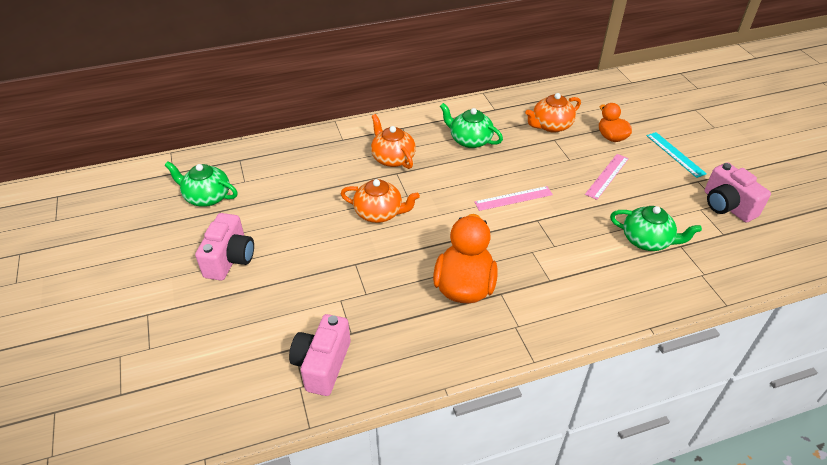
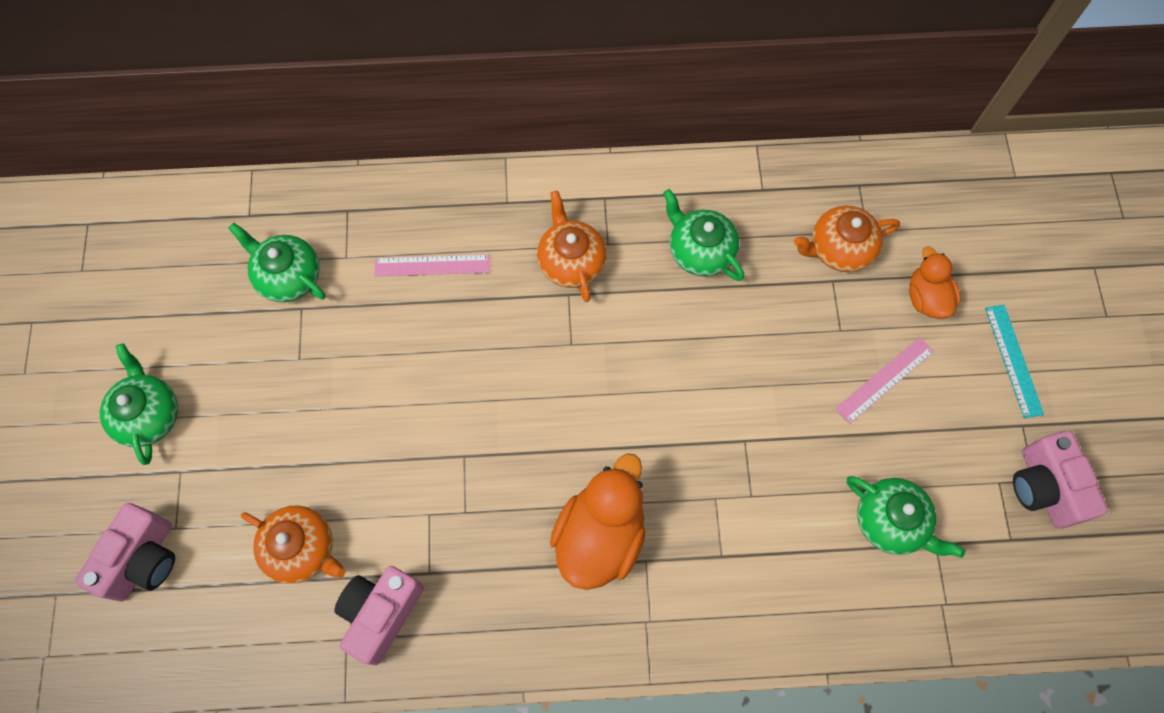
camera: 15 degrees right, 25 degrees up
(118, 287) = (149, 414): none -> green teapot
(230, 259) = (299, 403): pink camera -> pink camera (143, 559)
(379, 213) = (522, 369): orange teapot -> orange teapot (302, 549)
(513, 198) = (725, 390): pink ruler -> pink ruler (432, 266)

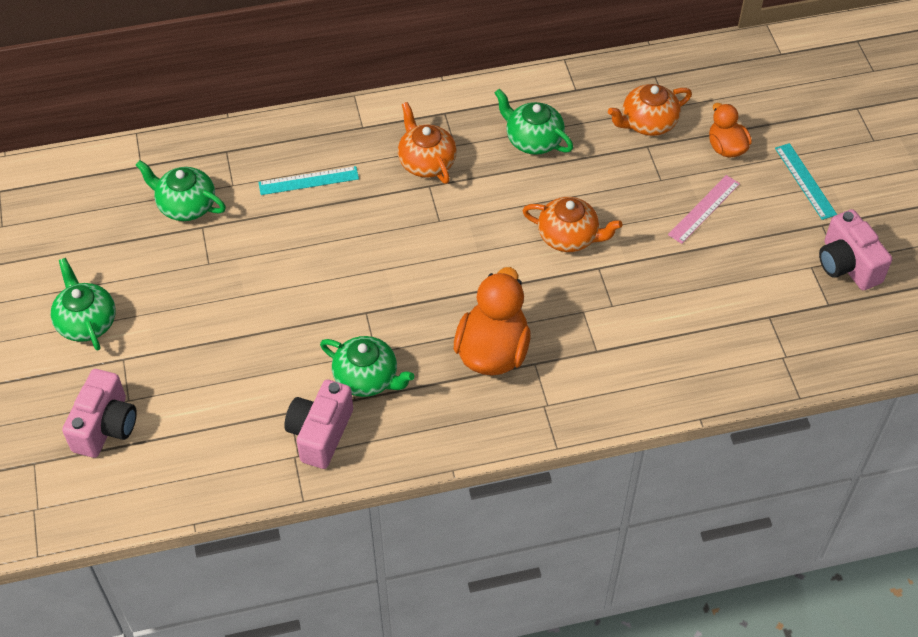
camera: 10 degrees left, 15 degrees down
(302, 549) = (242, 398): orange teapot -> orange teapot (569, 237)
(432, 266) = (308, 181): pink ruler -> turquoise ruler
(891, 521) = (729, 306): green teapot -> green teapot (367, 378)

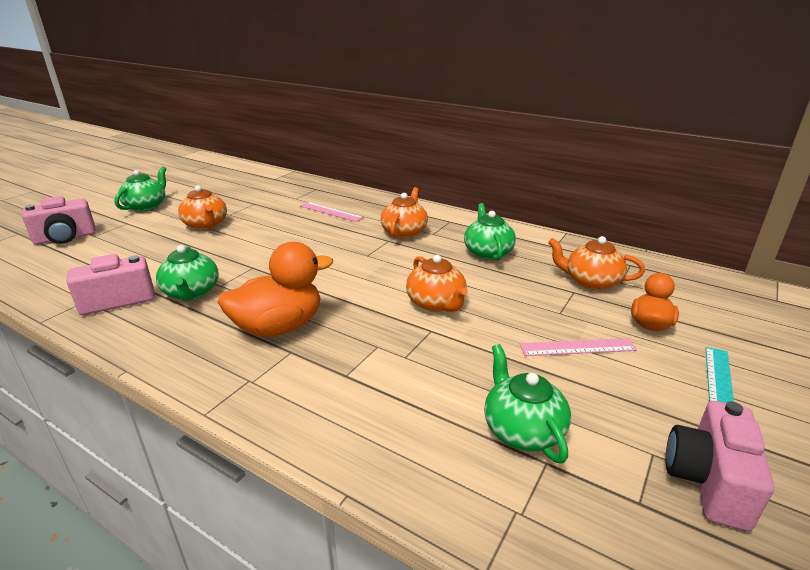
camera: 45 degrees right, 25 degrees down
(186, 205) = (263, 195): green teapot -> green teapot (522, 429)
(216, 297) = (206, 225): none -> orange teapot
(308, 181) = (331, 212): turquoise ruler -> pink ruler

